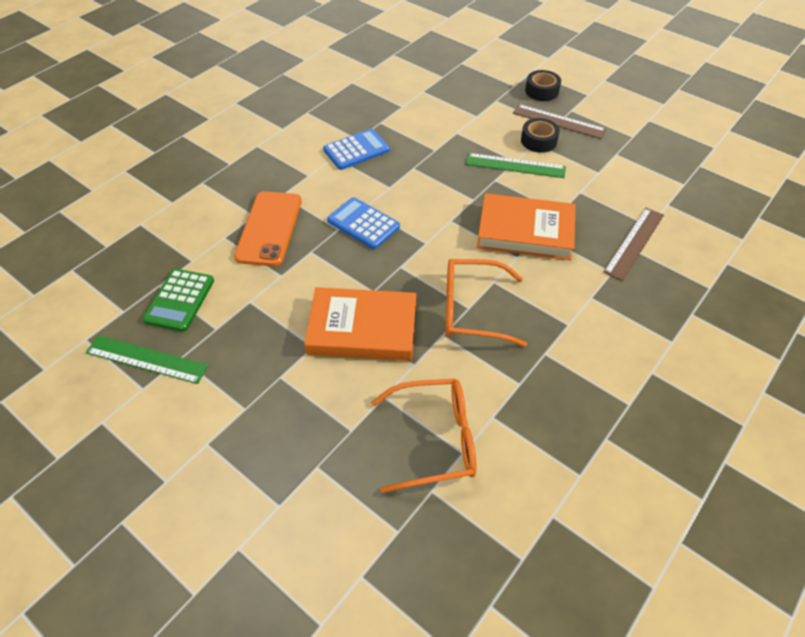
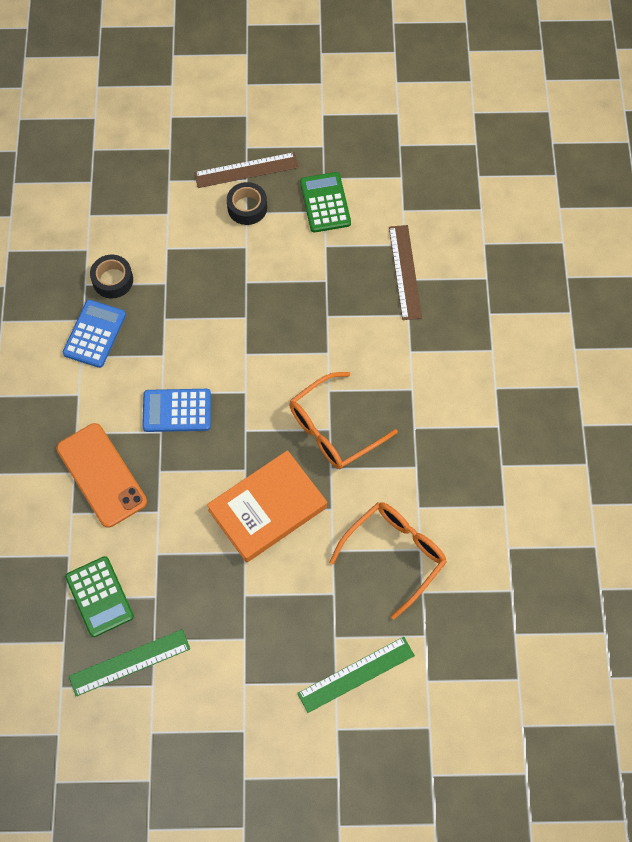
camera: 40 degrees left, 15 degrees up
(515, 166) = (250, 253): green ruler -> green ruler (356, 674)
(525, 231) = (314, 321): orange book -> none
(541, 91) = (201, 139): black tape -> black tape (112, 280)
(603, 168) = (325, 203): none -> green calculator

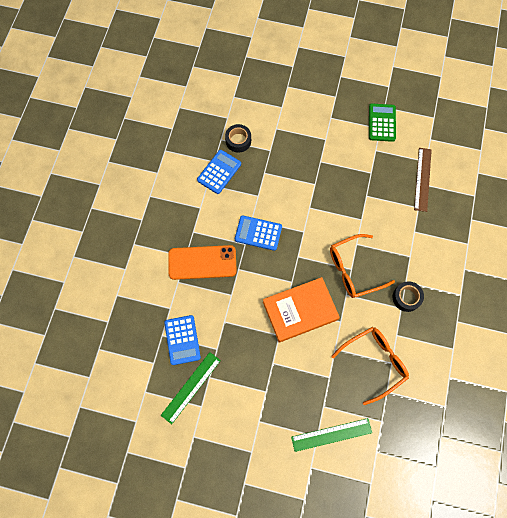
camera: 15 degrees right, 5 degrees up
(99, 597) = (182, 340): green calculator -> blue calculator
(102, 475) = (202, 262): orange phone -> orange phone turned 75 degrees counterclockwise
(129, 662) = (191, 387): green ruler -> green ruler turned 45 degrees counterclockwise
(246, 170) = (337, 91): brown ruler -> none
(247, 207) = (332, 114): black tape -> black tape (406, 298)

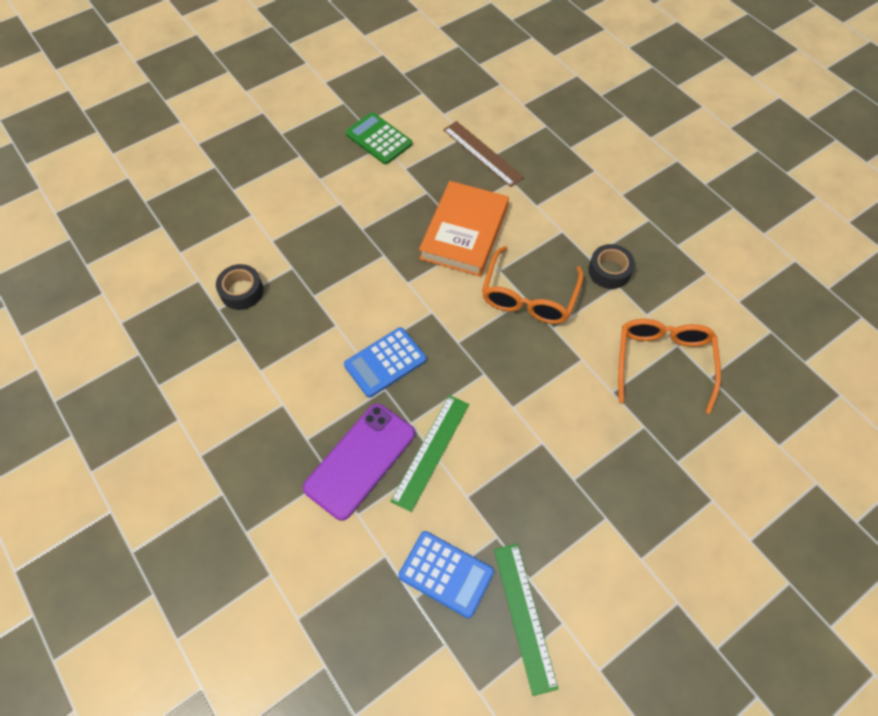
camera: 50 degrees left, 10 degrees down
(202, 262) = (360, 460): orange phone -> purple phone
(219, 172) = (259, 344): blue calculator -> none
(300, 311) = (530, 393): orange book -> orange book (464, 232)
(331, 435) = (722, 481): green ruler -> green ruler (431, 451)

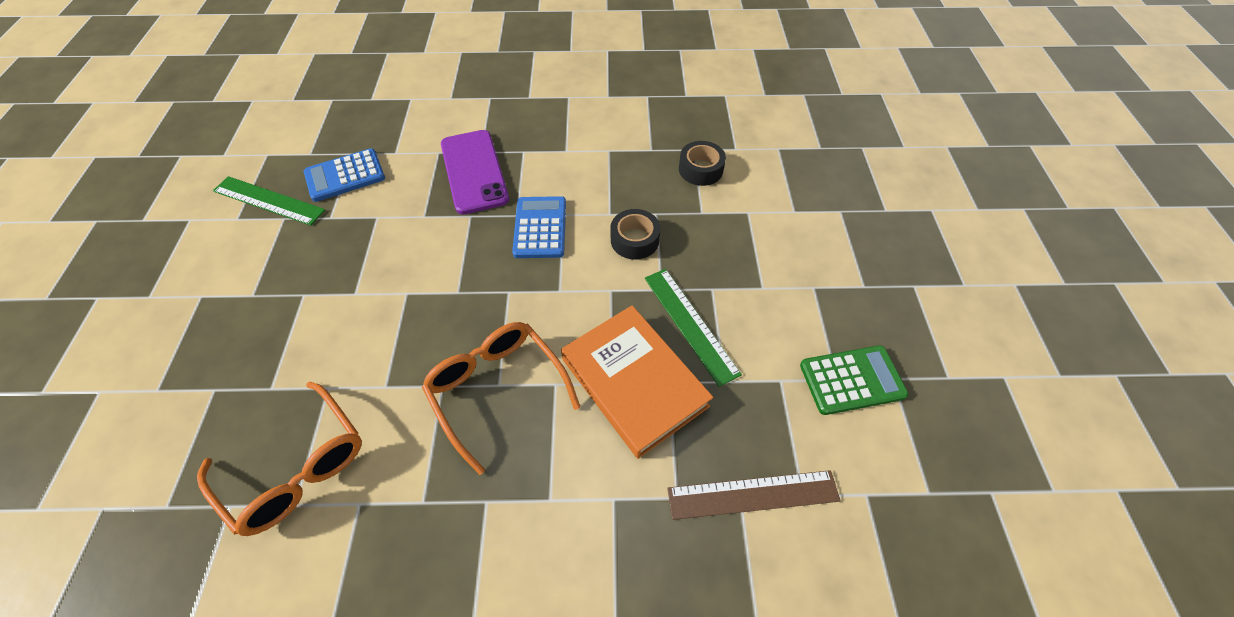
camera: 125 degrees right, 5 degrees down
(431, 451) = (433, 215): green ruler -> green ruler (690, 324)
(609, 271) = (448, 510): black tape -> black tape (634, 240)

